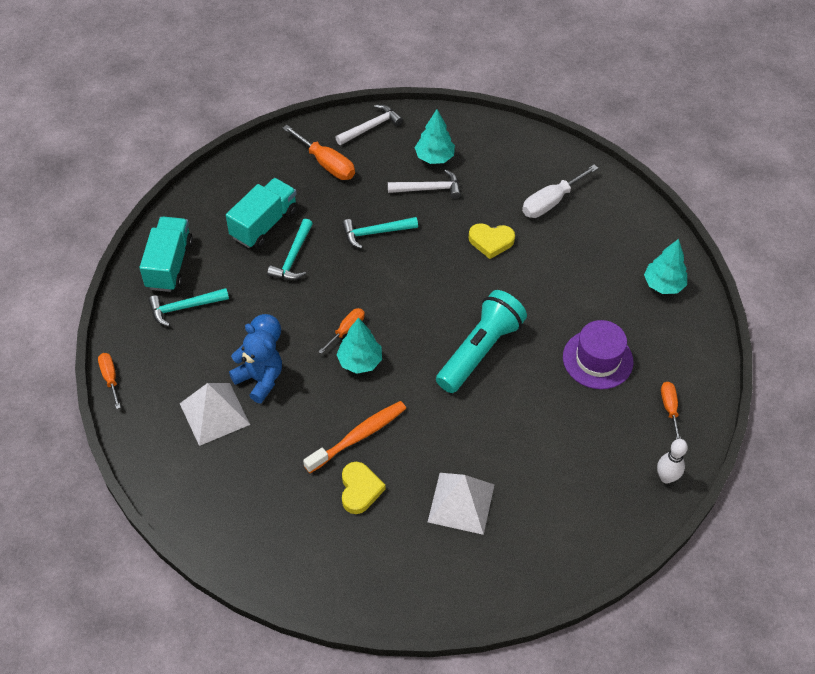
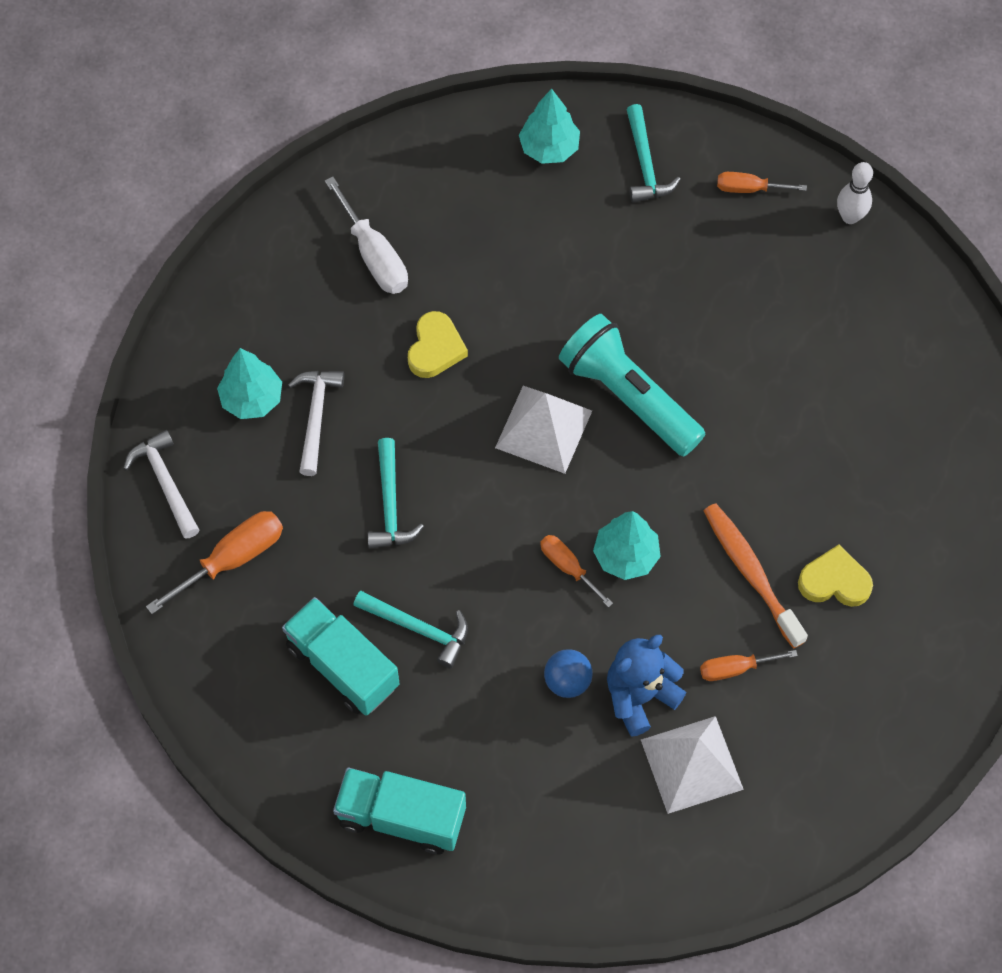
camera: 80 degrees left, 10 degrees up
(110, 378) = (609, 915): orange screwdriver -> orange screwdriver (735, 668)
(184, 307) = (491, 798): turquoise hammer -> turquoise hammer (645, 164)
(461, 503) = (865, 459): white pyramid -> white pyramid (543, 429)
(597, 359) = (662, 254): purple hat -> none

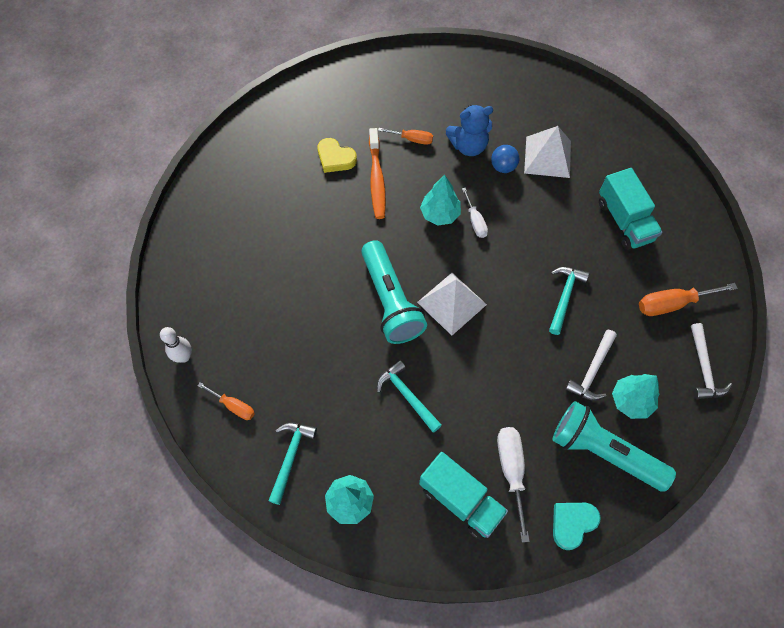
camera: 155 degrees left, 0 degrees up
(267, 323) = (604, 451): none -> turquoise flashlight
(280, 229) = (572, 524): none -> turquoise heart
(401, 817) = (617, 140): turquoise truck -> turquoise truck (460, 500)
(418, 628) = (574, 223): turquoise hammer -> turquoise hammer (407, 395)
(435, 348) = (496, 384): yellow heart -> none
(568, 567) = (475, 221): orange screwdriver -> white screwdriver
(692, 764) = (458, 108): white pyramid -> white pyramid (547, 157)

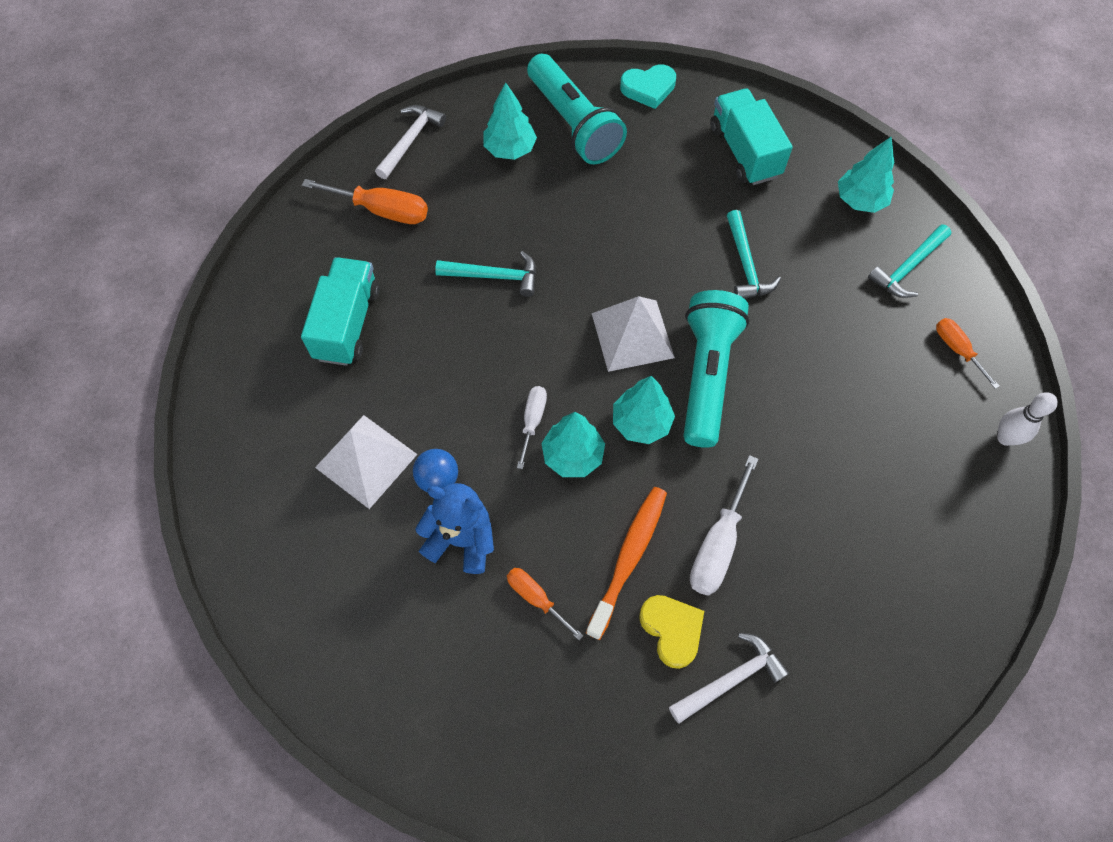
camera: 150 degrees left, 0 degrees up
(413, 252) = (641, 422): none -> turquoise tree
(511, 471) = (677, 150): white screwdriver -> white screwdriver (718, 545)
(564, 297) = (494, 276): turquoise hammer -> turquoise hammer turned 135 degrees counterclockwise
(592, 371) = (526, 192): white hammer -> white hammer (730, 679)

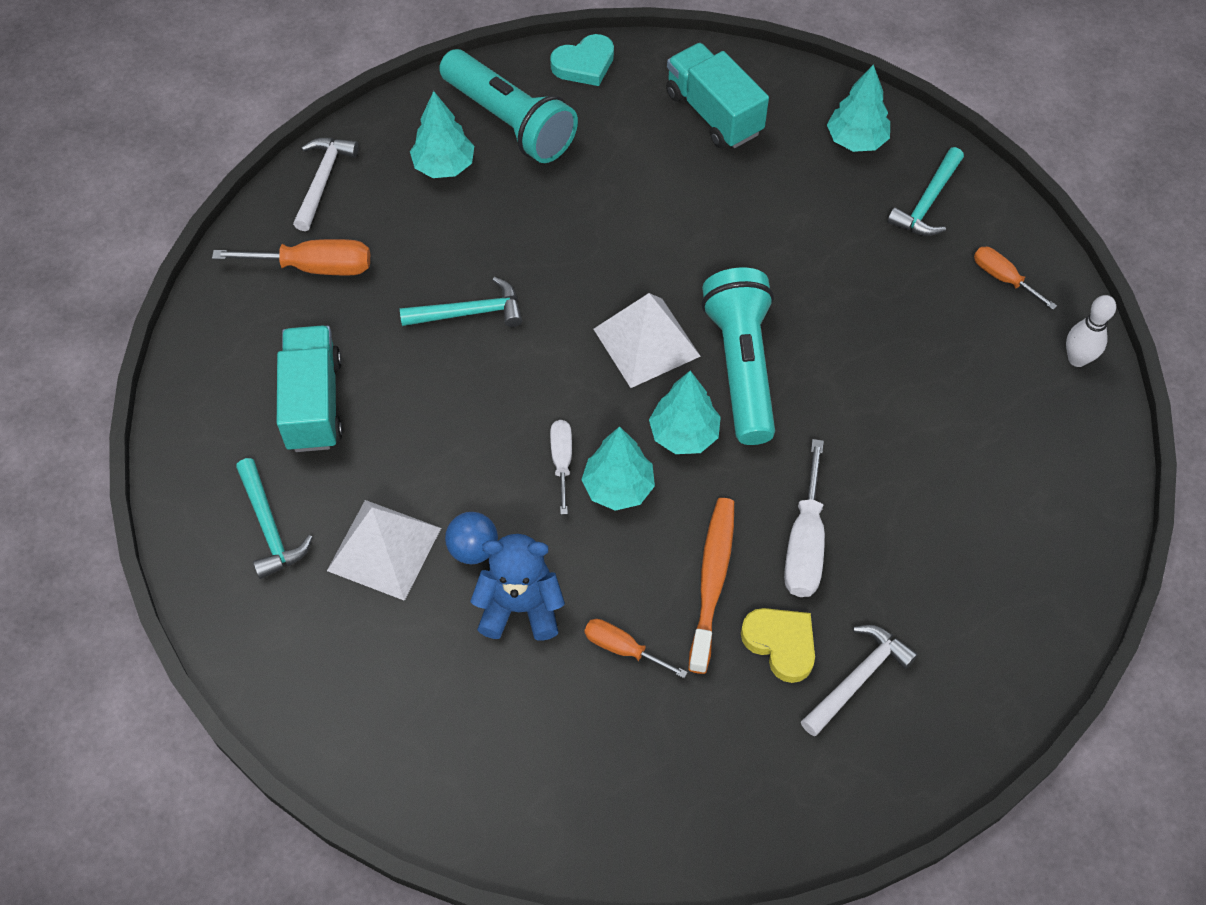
camera: 15 degrees left, 5 degrees down
(746, 265) = (750, 237): turquoise hammer -> turquoise hammer (270, 527)

